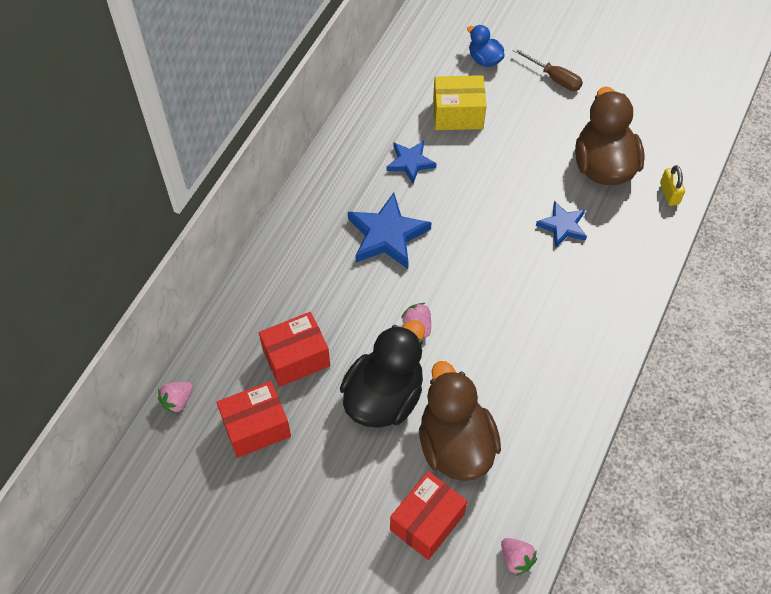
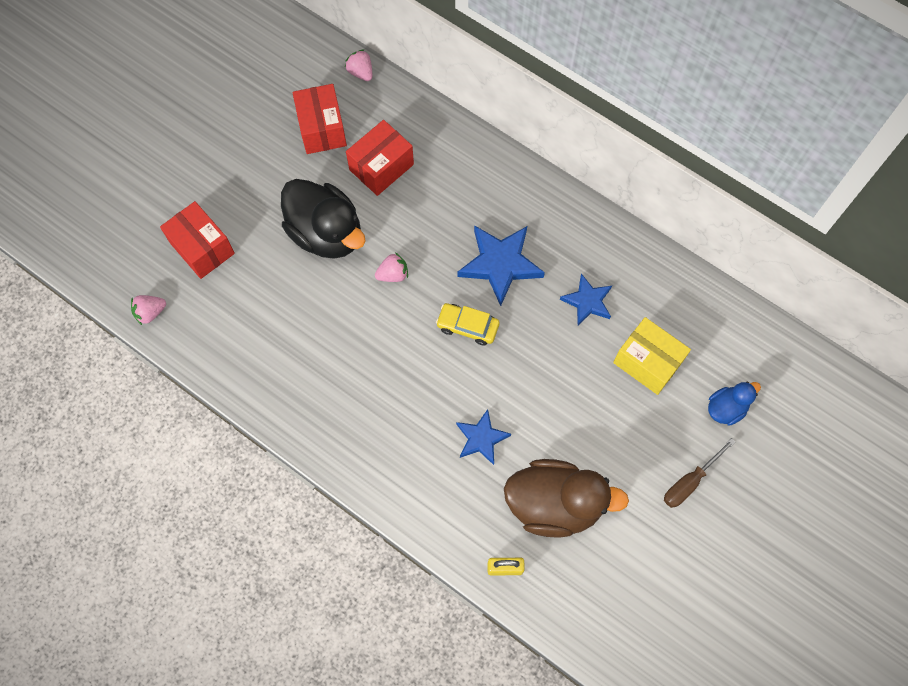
camera: 100 degrees right, 10 degrees up
(296, 358) = (381, 167): red box -> red box turned 60 degrees clockwise
(455, 444) = (266, 284): brown duck -> none
(458, 114) = (647, 362): yellow box -> yellow box turned 60 degrees counterclockwise
(458, 253) = (467, 326): none -> yellow car

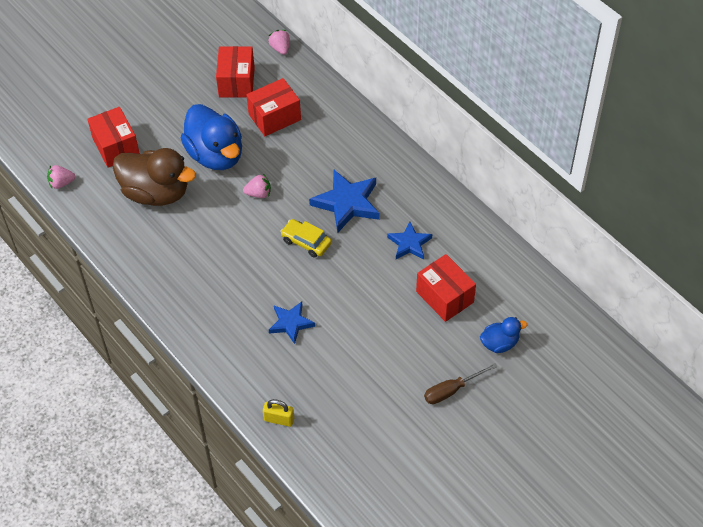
camera: 15 degrees right, 15 degrees down
(326, 233) = (216, 155): black duck -> blue duck
(554, 504) = (334, 382): brown duck -> brown duck (156, 193)
(647, 362) = (444, 297): yellow box -> red box

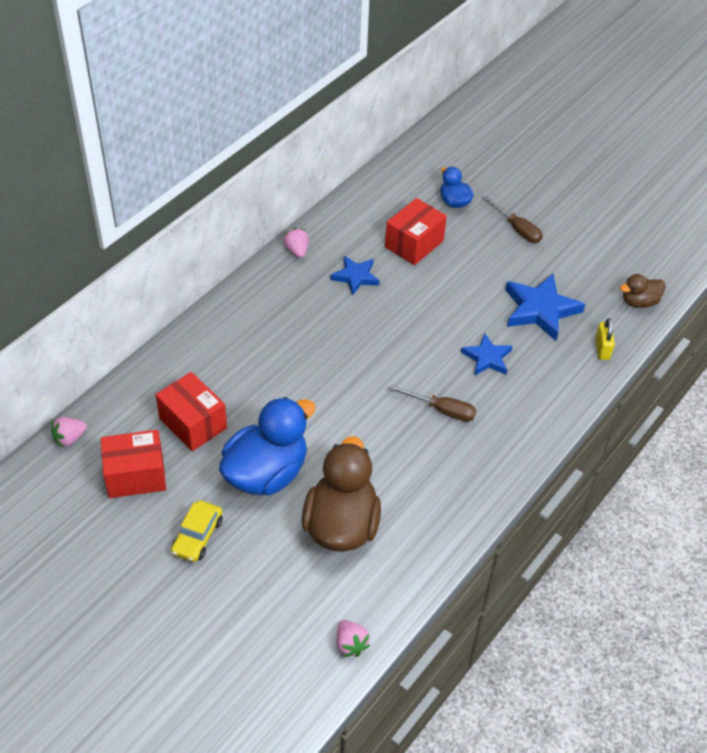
camera: 105 degrees left, 5 degrees down
(116, 147) = (273, 592): red box -> none
(243, 277) = (442, 410): none -> brown screwdriver
(259, 193) = (318, 417): pink strawberry -> pink strawberry (297, 250)
(306, 242) = (377, 362): yellow car -> yellow car (197, 536)
(330, 472) = (639, 302): none -> brown duck
(347, 203) = (313, 334): blue star -> blue star (540, 310)

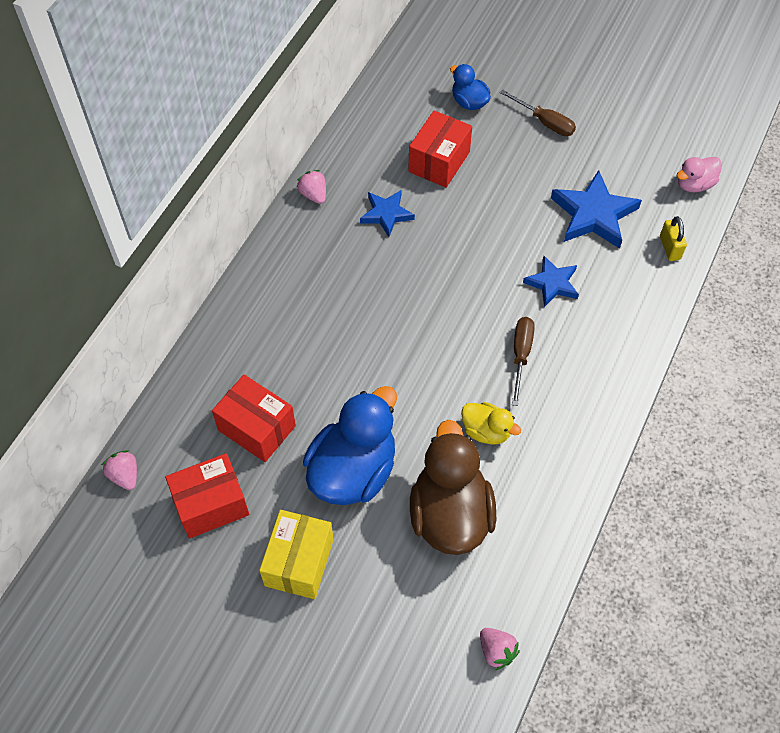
camera: 10 degrees left, 10 degrees up
(69, 438) = (125, 475): pink strawberry -> pink strawberry turned 105 degrees clockwise
(197, 536) = (299, 562): yellow car -> yellow box
(393, 465) = (486, 431): none -> yellow duck
(442, 410) = (521, 355): brown screwdriver -> brown screwdriver turned 90 degrees counterclockwise
(639, 302) = (694, 184): brown duck -> pink duck

